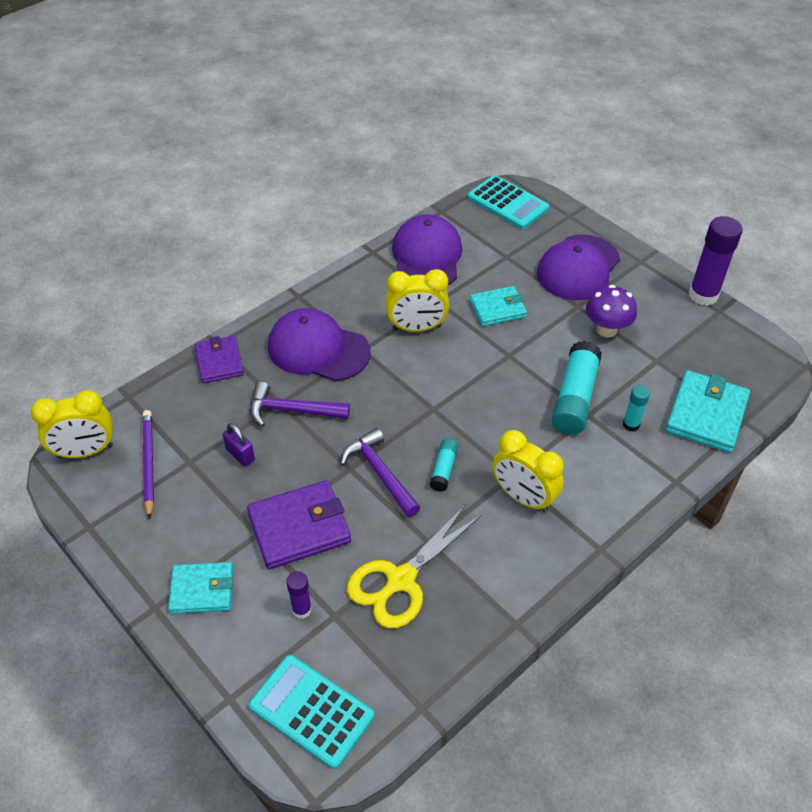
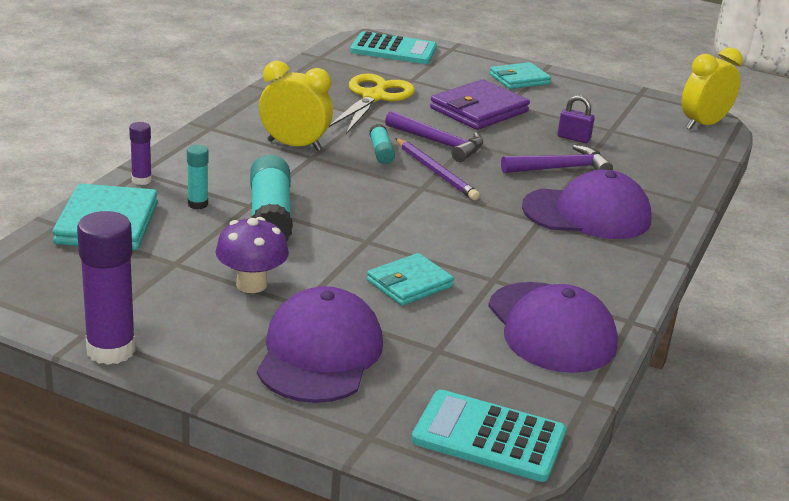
camera: 155 degrees right, 20 degrees down
(149, 463) = (642, 125): purple pencil -> purple pencil (435, 172)
(219, 362) = (674, 190): purple wallet -> none
(301, 609) = (438, 79): purple glue stick -> purple glue stick (141, 180)
(417, 328) = (496, 248): yellow clock -> none

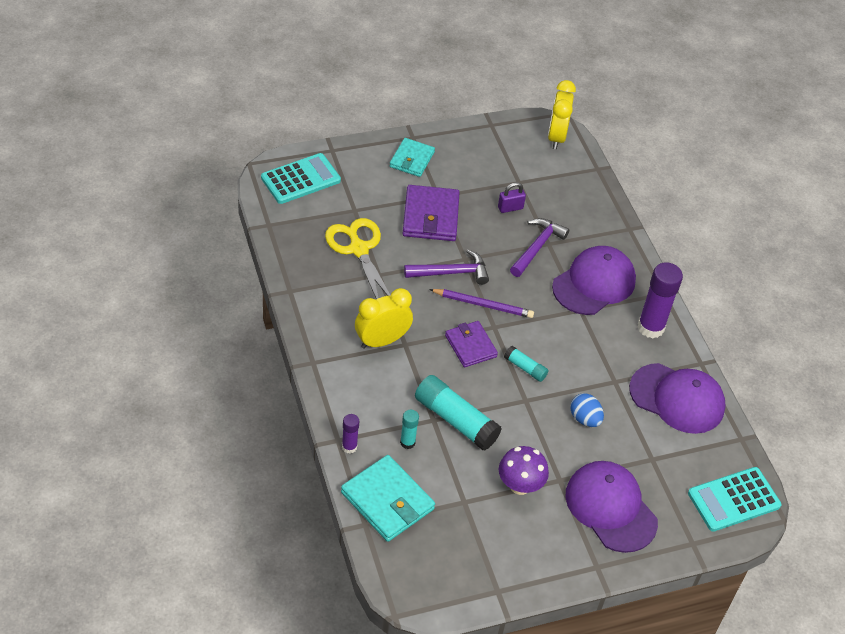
camera: 45 degrees left, 20 degrees up
(111, 350) = (525, 591): purple glue stick -> purple glue stick (650, 327)
(375, 186) = (470, 346): none -> purple wallet
(381, 152) = (433, 308): turquoise glue stick -> turquoise glue stick (525, 368)
(409, 283) = (585, 419): turquoise wallet -> blue egg

